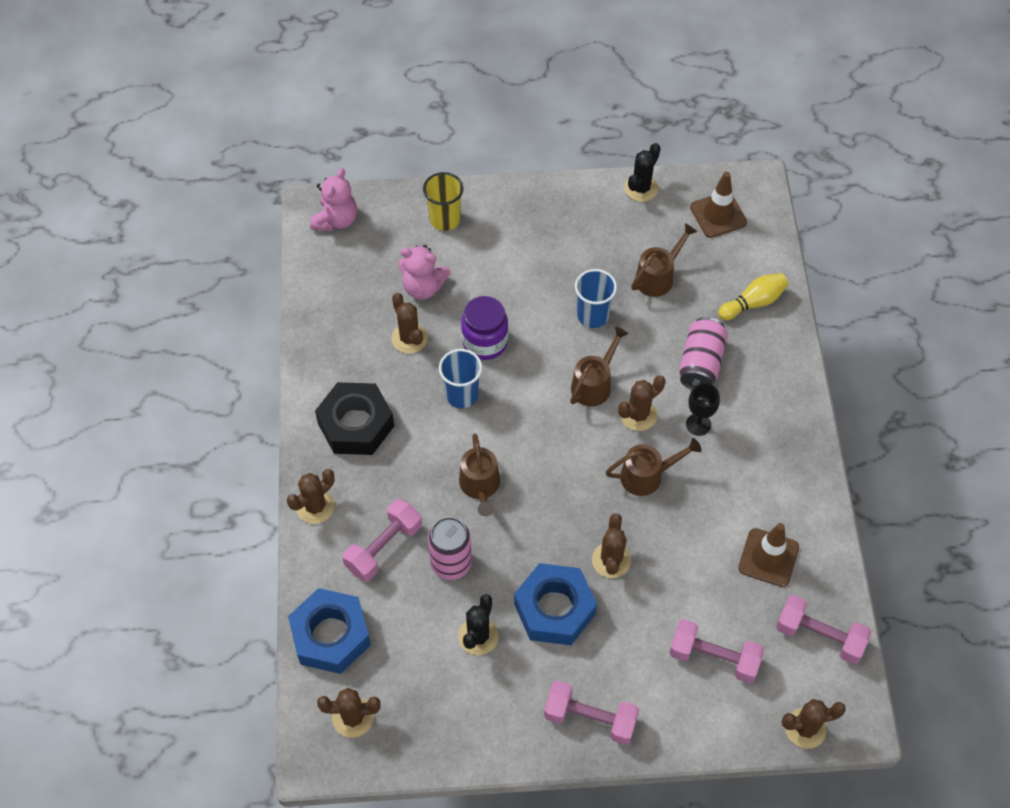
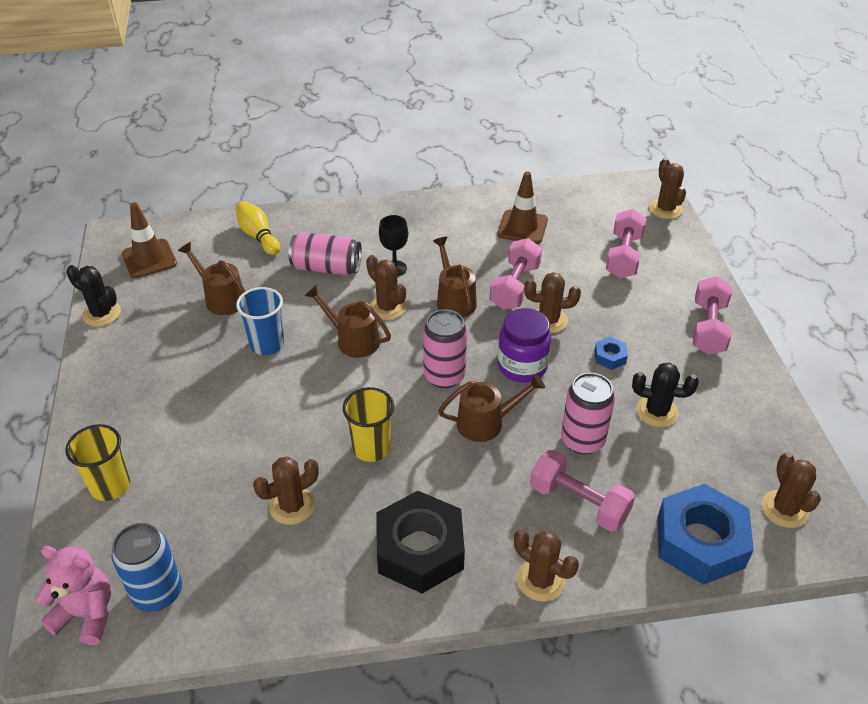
camera: 95 degrees left, 15 degrees down
(346, 258) = (157, 592): none -> blue can
(423, 287) = (215, 499): pink teddy bear -> none
(461, 395) = (371, 448): blue cup -> yellow cup
(485, 342) = (299, 432): purple jar -> purple jar (522, 366)
(541, 457) = (444, 376): none -> pink can
(554, 609) = (610, 357): blue nut -> blue nut, size x0.43
(819, 636) = (585, 202): pink dumbbell -> pink dumbbell (515, 287)

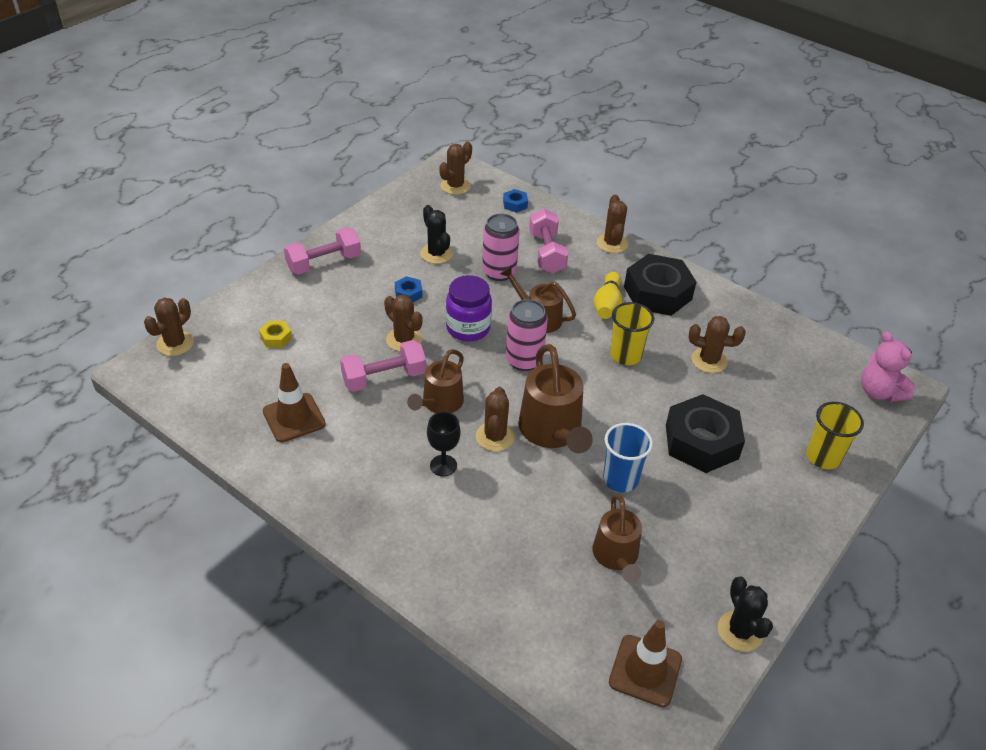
camera: 135 degrees left, 0 degrees up
(157, 592) = (828, 374): blue can -> none
(230, 419) = (701, 441): none -> black nut
(258, 236) = (513, 606): yellow bowling pin -> yellow bowling pin (607, 305)
(326, 268) = (495, 513): pink can -> none
(352, 340) = (552, 432): brown watering can -> brown watering can, size x1.52
(623, 256) = (276, 338): pink dumbbell -> yellow nut
(700, 542) = (515, 204): blue nut -> blue nut, size x0.43

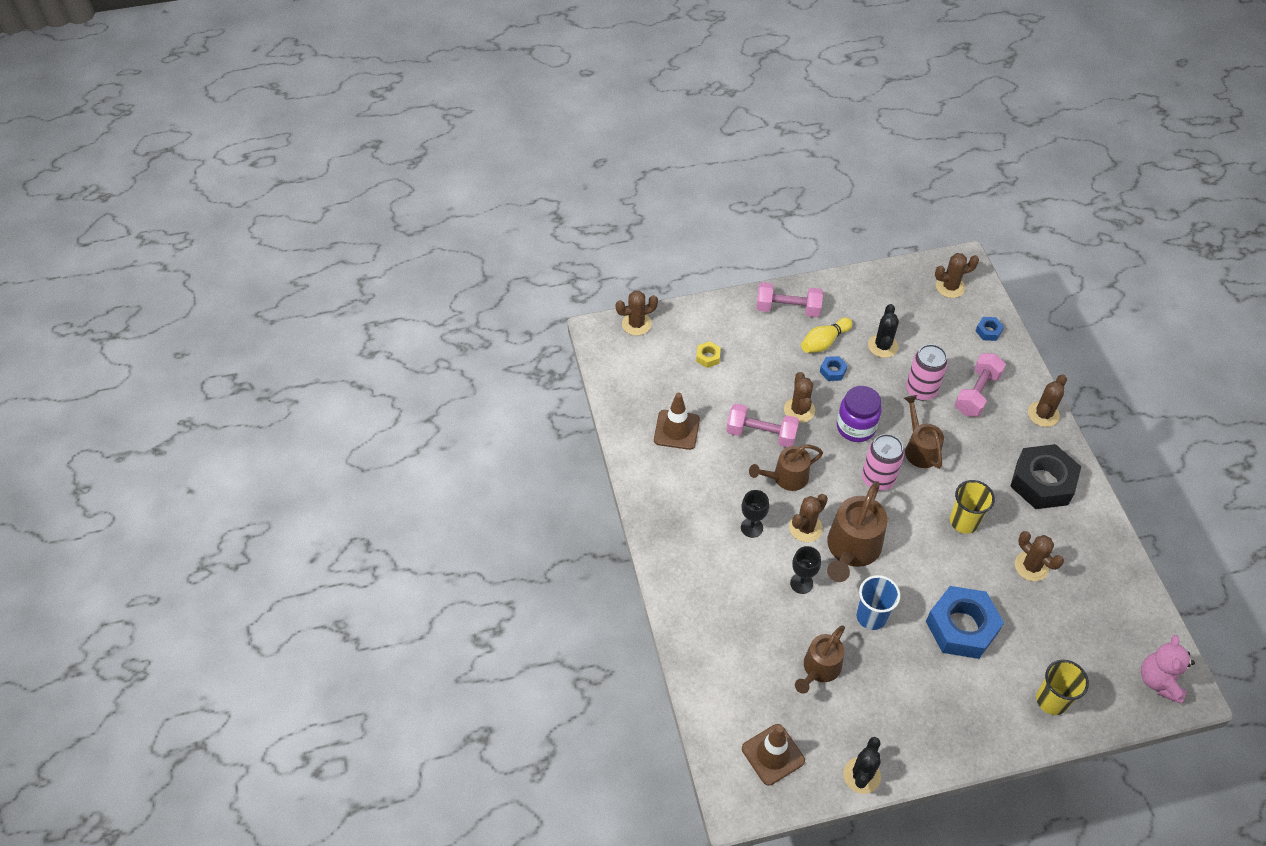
camera: 40 degrees right, 10 degrees up
(533, 488) = (801, 583): none -> black goblet
(607, 305) = (988, 469): yellow bowling pin -> yellow bowling pin (824, 342)
(701, 441) = (961, 627): black nut -> blue nut

